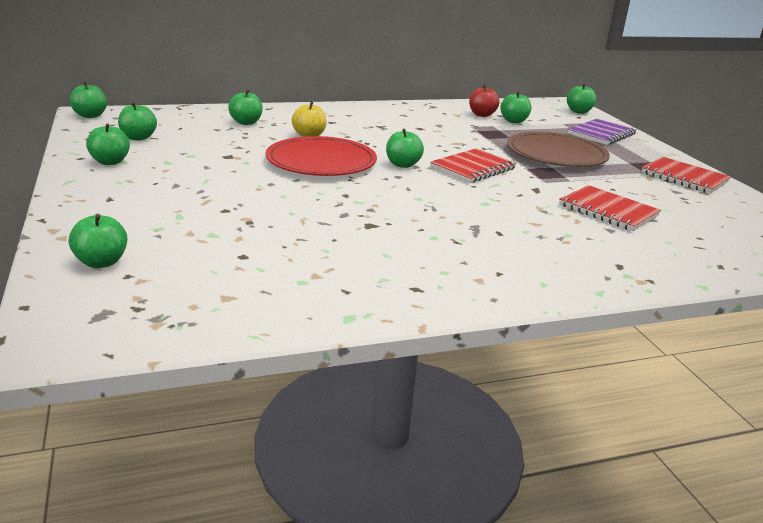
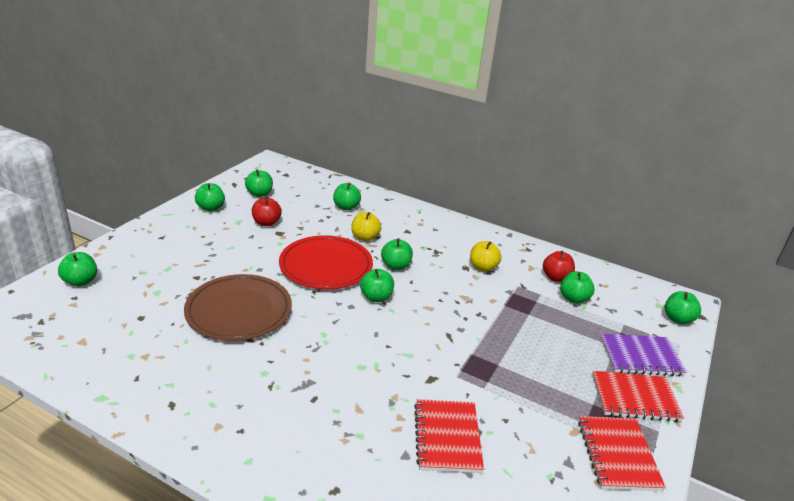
camera: 45 degrees right, 5 degrees up
(90, 115) = (267, 164): green apple -> green apple (396, 266)
(198, 154) = (266, 223): none -> red apple
(430, 124) = (483, 267): none -> yellow apple
(473, 168) = (424, 329): red notebook -> red notebook (635, 398)
(556, 154) = (533, 355): brown plate -> brown plate (239, 310)

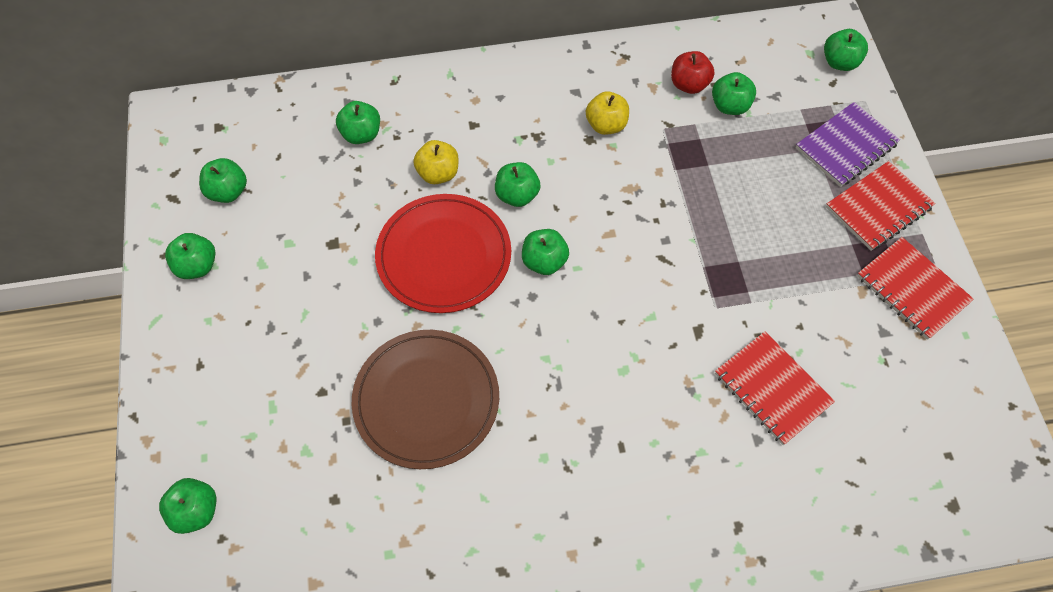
camera: 35 degrees left, 30 degrees up
(266, 223) = (298, 238): red apple -> none

